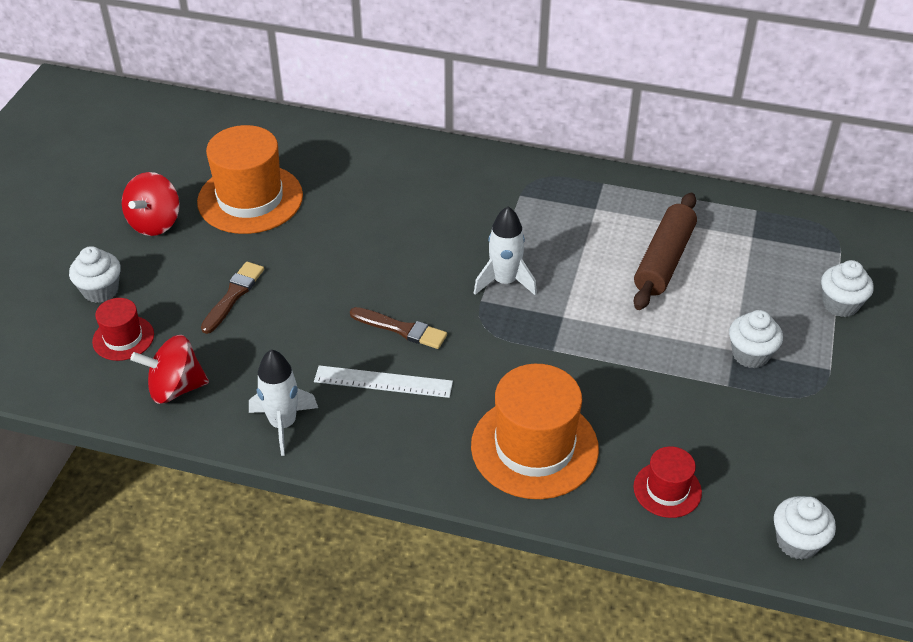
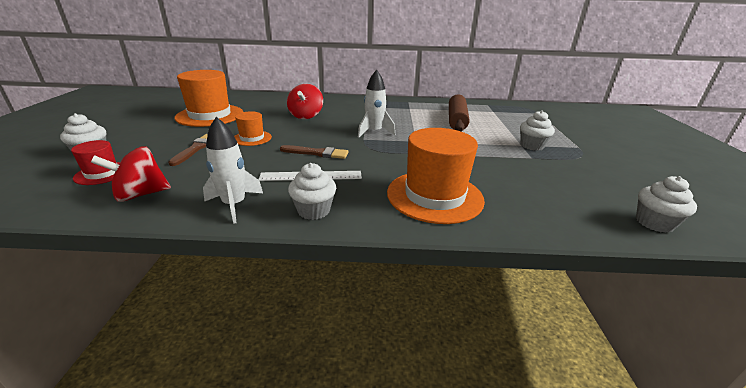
camera: 15 degrees left, 15 degrees down
(155, 223) = (144, 126): red spinning top -> red spinning top (306, 116)
(312, 277) = (252, 138): none -> orange hat
(667, 489) = (541, 206): red hat -> none
(840, 304) = (557, 127): white cupcake -> white cupcake (314, 210)

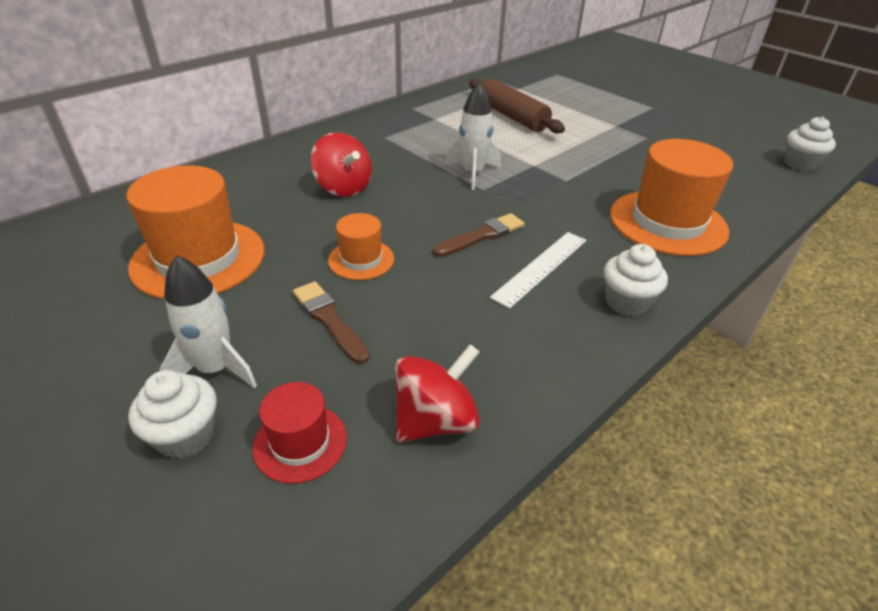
camera: 45 degrees left, 10 degrees up
(141, 194) = (435, 420): red spinning top -> red spinning top turned 150 degrees counterclockwise
(234, 205) = (555, 350): white rocket -> white rocket (216, 369)
(532, 146) = (624, 122): white cupcake -> none

